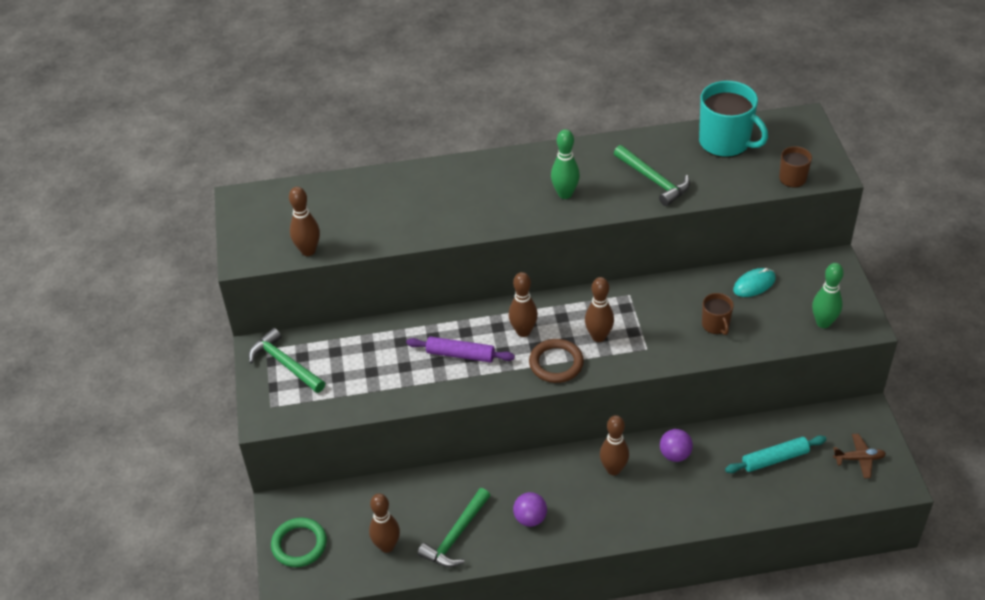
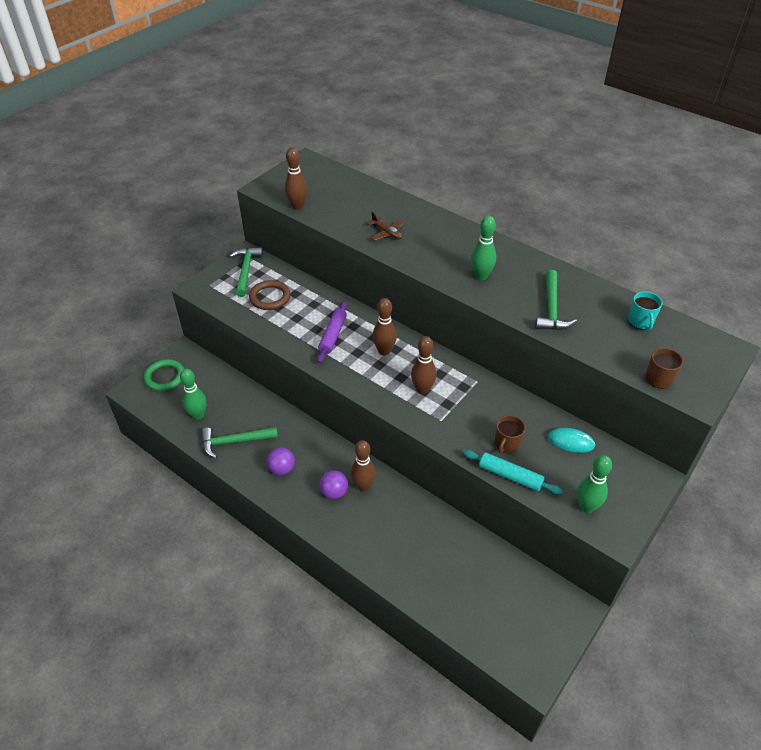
camera: 45 degrees right, 0 degrees up
(387, 546) = (198, 415): brown bowling pin -> green bowling pin
(460, 354) = (333, 335): purple rolling pin -> purple rolling pin turned 45 degrees clockwise
(556, 363) = (376, 383): brown ring -> brown ring (270, 297)
(675, 455) = (410, 512): purple ball -> purple ball (334, 492)
(725, 142) = (640, 322): turquoise mug -> turquoise mug, size x0.52
(775, 459) = (469, 575): turquoise rolling pin -> turquoise rolling pin (510, 476)
(859, 459) = (528, 631): brown plane -> brown plane (387, 233)

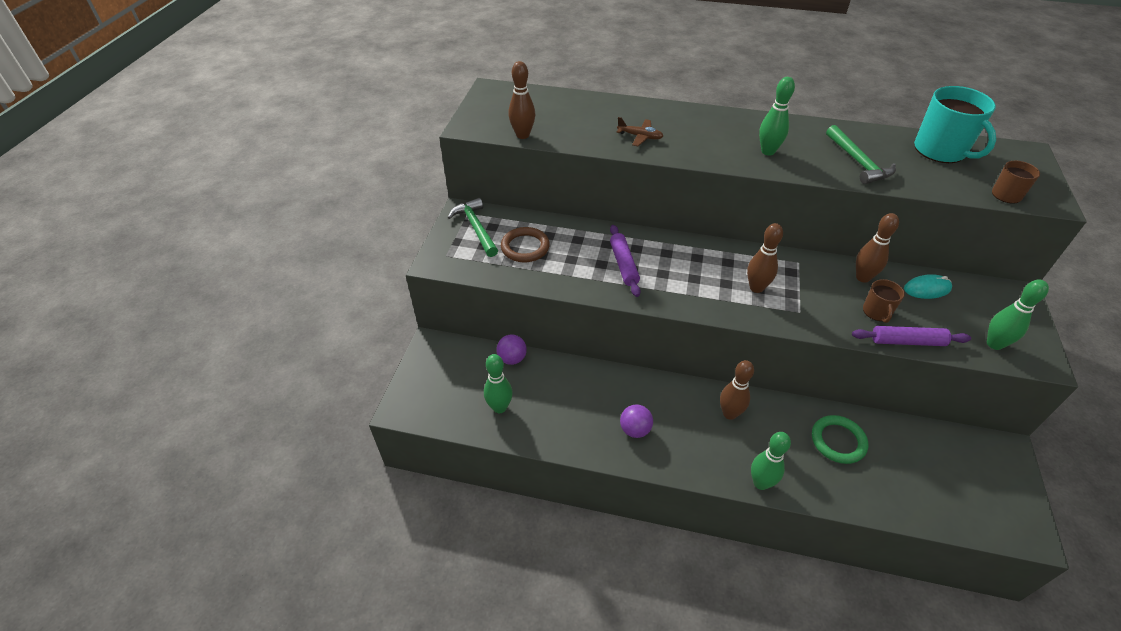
camera: 25 degrees left, 0 degrees up
(165, 377) = (430, 379): green ring -> green ring (838, 441)
(235, 442) = (562, 421): green hammer -> none
(334, 492) = (706, 432): purple ball -> purple ball (512, 358)
(345, 545) = (760, 483): none -> green bowling pin
(384, 351) = (688, 263): brown bowling pin -> brown bowling pin (863, 277)
(510, 476) = (907, 341): turquoise rolling pin -> purple rolling pin
(640, 322) = (940, 150): turquoise mug -> turquoise mug, size x1.91

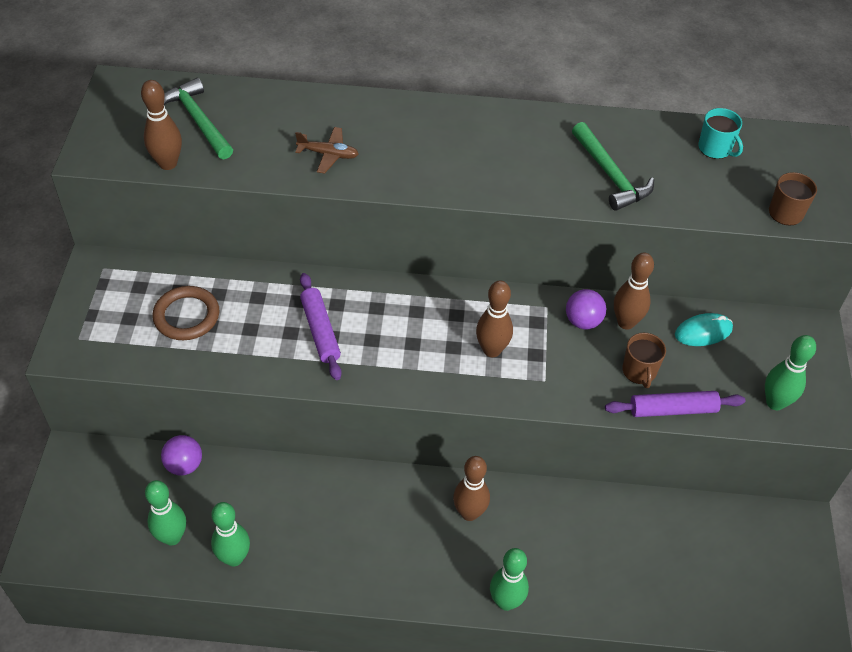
camera: 10 degrees left, 5 degrees up
(476, 228) = (116, 291): green hammer -> green hammer (198, 120)
(635, 430) = (350, 548): purple ball -> purple ball (583, 321)
(768, 151) = (496, 166): green bowling pin -> green bowling pin (234, 558)
(838, 441) = (601, 535): green ring -> none
(940, 150) = (715, 148): turquoise mug -> turquoise mug, size x0.52

